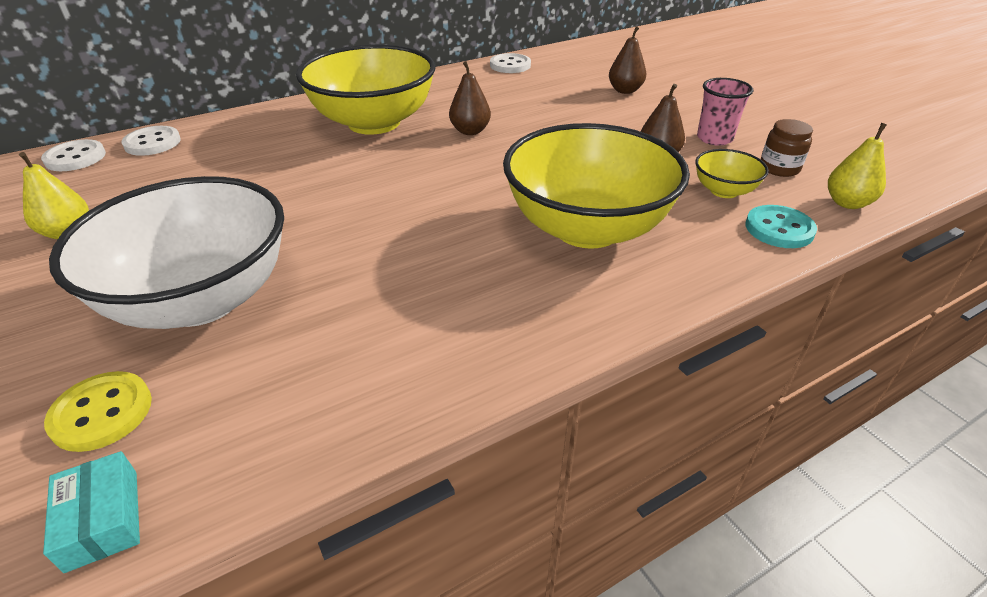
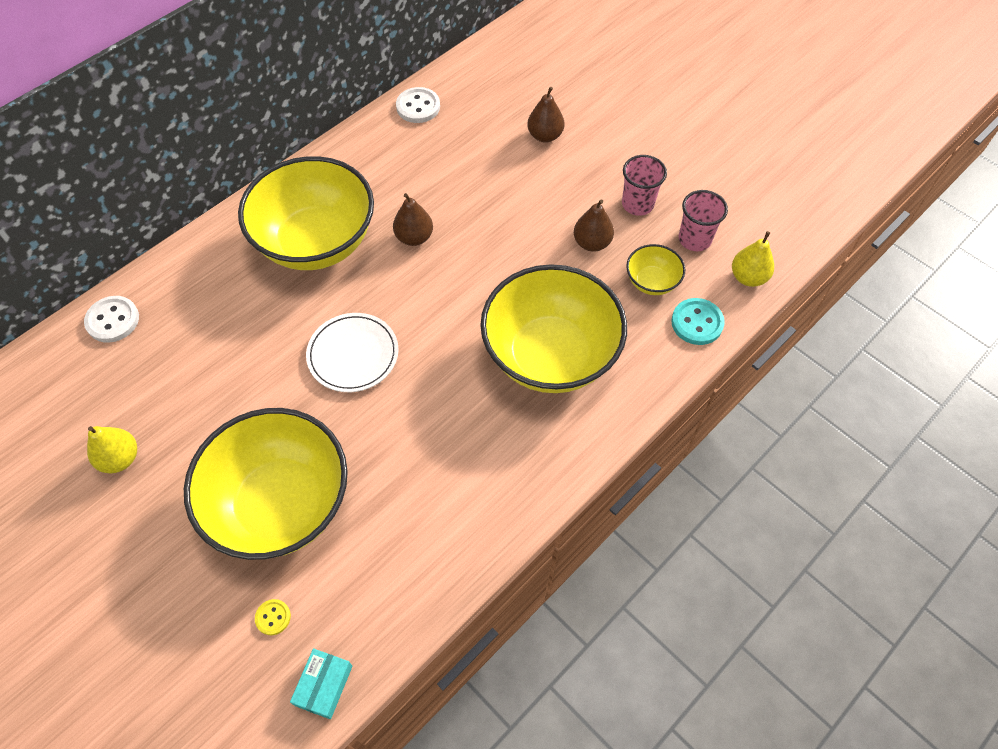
camera: 15 degrees left, 20 degrees up
(75, 158) = (51, 359): white button -> none
(102, 413) = (273, 617): yellow button -> yellow button, size x0.56
(102, 519) = (324, 685): turquoise box -> turquoise box turned 60 degrees clockwise
(201, 299) = (281, 504): white bowl -> yellow bowl
(363, 196) = (353, 354): none -> white plate
(779, 168) = (694, 239): brown jar -> pink cup

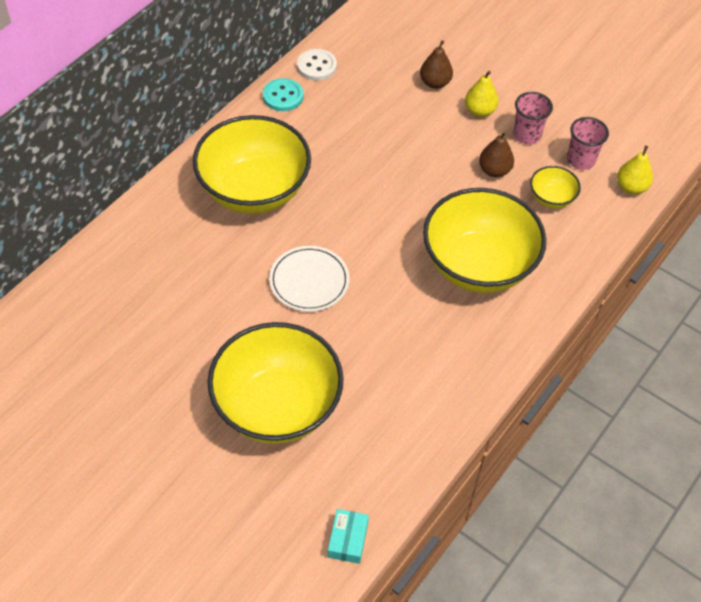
camera: 10 degrees left, 5 degrees down
(113, 320) = (88, 272): white button -> none
(120, 458) = (127, 385): yellow pear -> yellow pear (479, 111)
(273, 617) = (293, 494): yellow button -> none
(414, 237) = (339, 179): brown pear -> none
(697, 323) = (595, 228): turquoise button -> turquoise button (283, 96)

